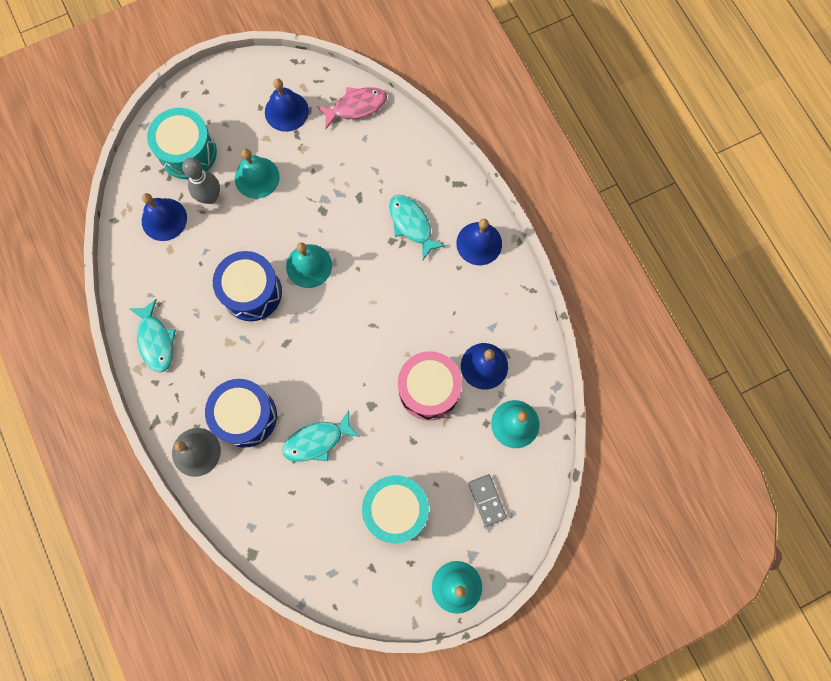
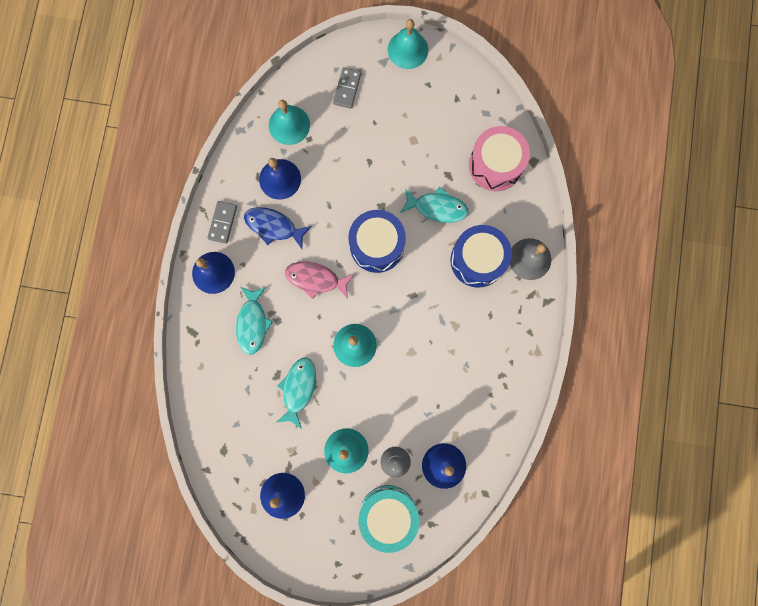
camera: 145 degrees left, 5 degrees up
(156, 340) = (510, 365): turquoise fish -> turquoise fish (298, 389)
(252, 292) = (412, 354): blue drum -> blue drum (377, 245)
(356, 107) = (223, 458): pink fish -> pink fish (315, 279)
(396, 510) = (414, 124): turquoise drum -> none
(429, 389) = (332, 189): pink drum -> pink drum (495, 165)
(456, 318) = (273, 226): none -> blue fish
(505, 291) = (222, 222): none -> grey domino

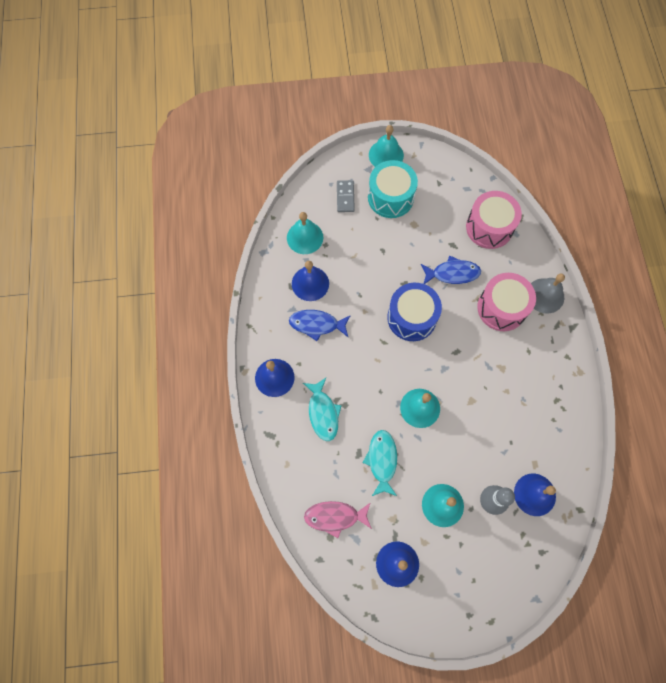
camera: 15 degrees left, 10 degrees down
(222, 222) = (270, 332): grey domino -> none
(315, 279) = (367, 360): pink fish -> pink fish (335, 517)
(388, 514) = (500, 554): turquoise drum -> turquoise drum (390, 197)
(437, 207) = (452, 273): turquoise fish -> blue fish
(477, 260) = (501, 308): blue drum -> pink drum

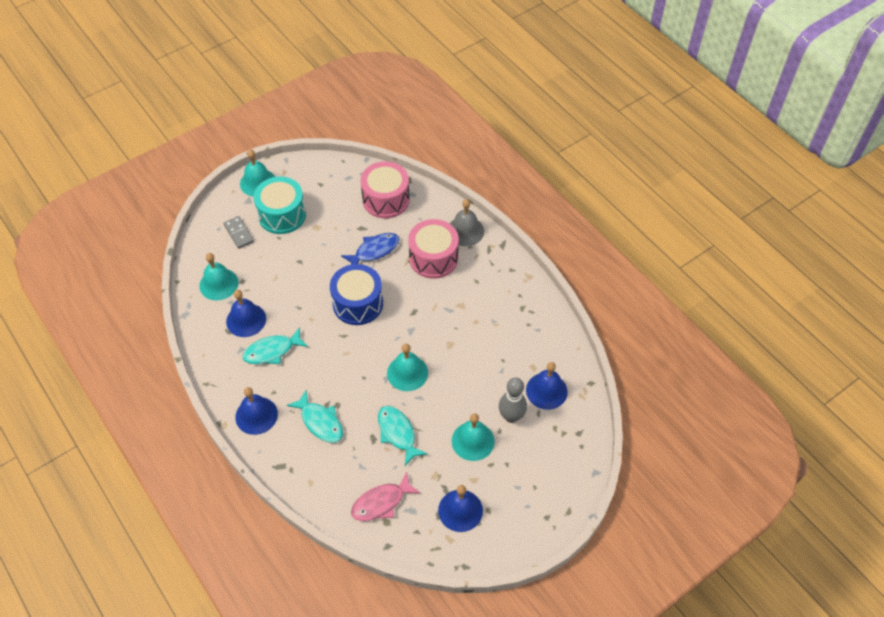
camera: 30 degrees left, 15 degrees down
(317, 324) = (272, 351): blue fish -> turquoise fish

